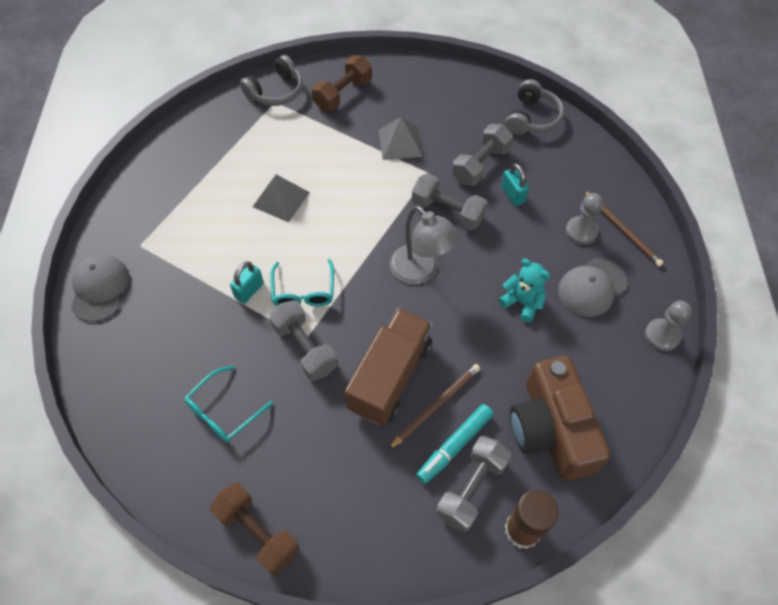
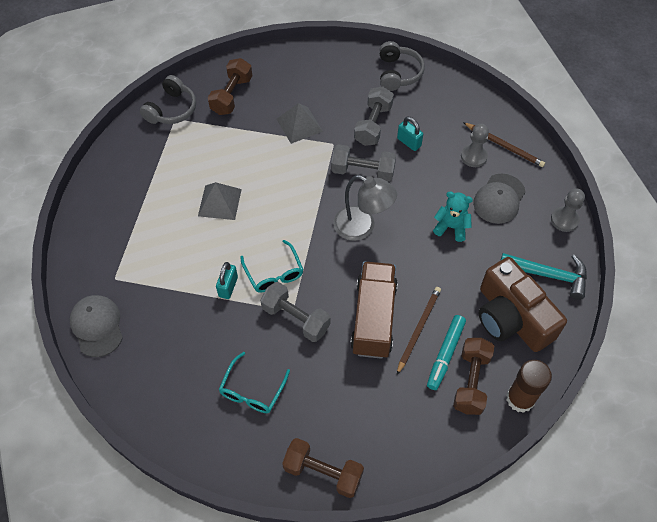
camera: 20 degrees left, 0 degrees up
(471, 488) = (471, 381): grey dumbbell -> brown dumbbell
(617, 394) = (549, 275): none -> turquoise hammer

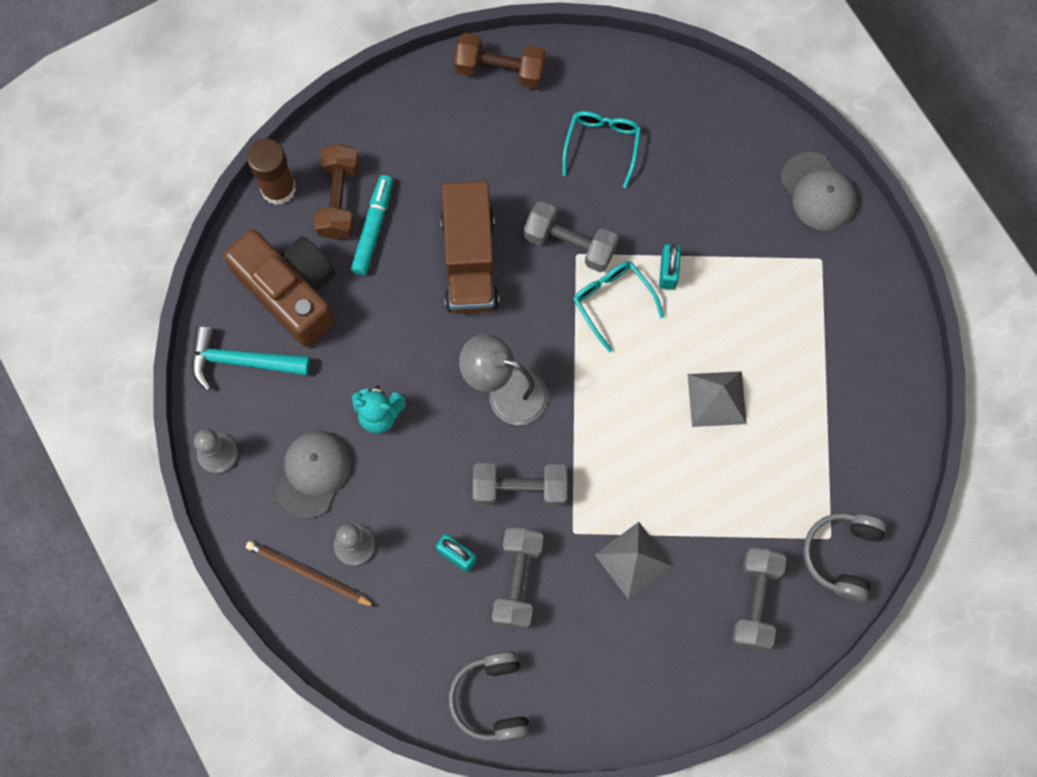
camera: 170 degrees right, 15 degrees up
(232, 95) = (755, 601): brown dumbbell -> grey dumbbell
(418, 329) = (410, 256): brown pencil -> none

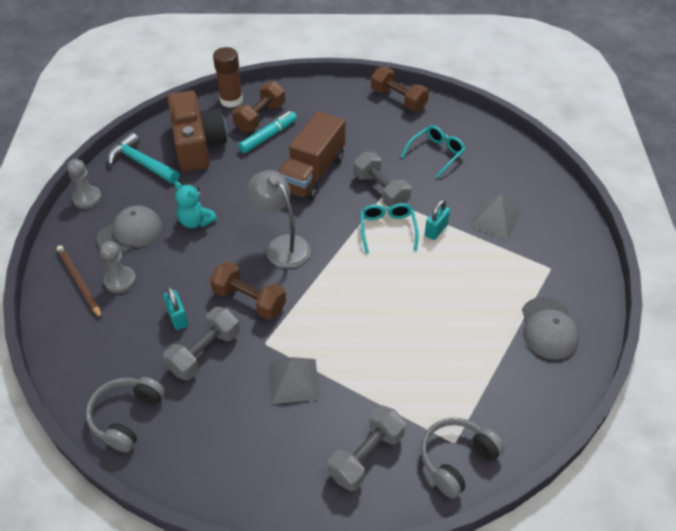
camera: 30 degrees right, 25 degrees down
(519, 488) = (249, 300): grey dumbbell -> brown dumbbell
(716, 398) = (422, 313): grey pyramid -> grey pyramid (495, 219)
(818, 192) = (569, 232): grey cap -> grey cap (548, 328)

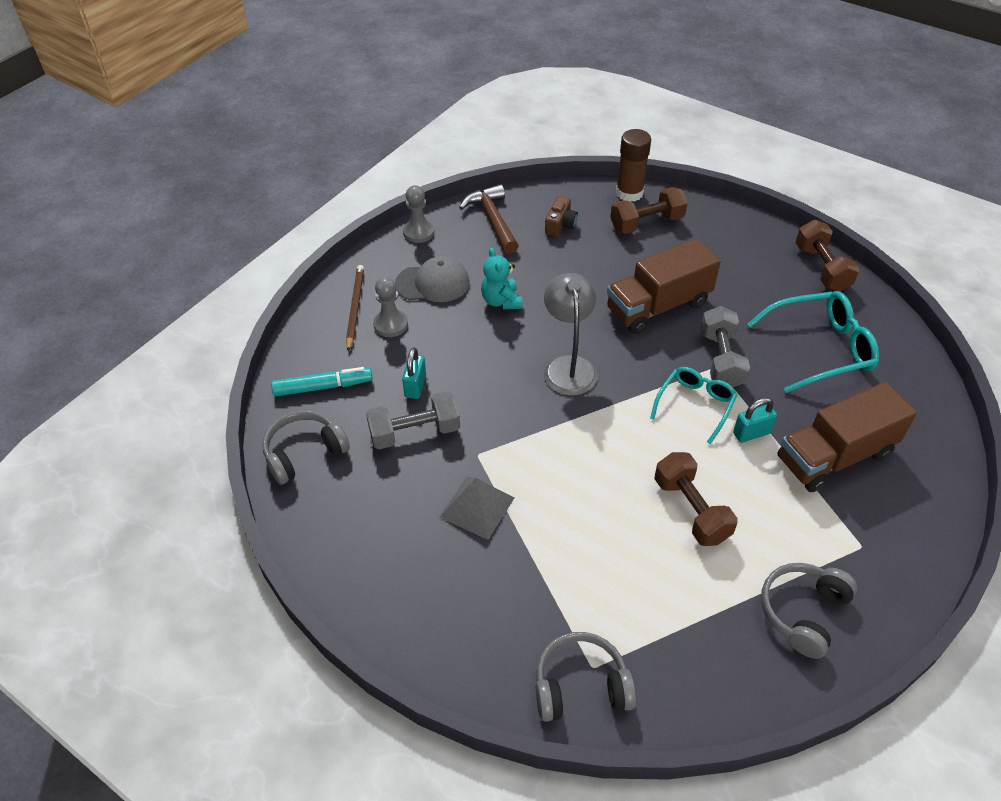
camera: 35 degrees right, 0 degrees up
(141, 163) = (492, 220): turquoise hammer -> brown hammer
(197, 144) = (560, 225): brown camera -> brown camera, size x0.44
(249, 300) = (494, 404): brown dumbbell -> brown dumbbell (691, 510)
(268, 136) = (640, 247): turquoise marker -> turquoise marker (323, 387)
(366, 456) = (491, 623): grey dumbbell -> none
(436, 154) = (819, 349): turquoise glasses -> turquoise glasses, size x1.57
(495, 219) = (835, 456): grey pyramid -> brown truck
(548, 328) = (803, 612): grey cap -> grey headphones

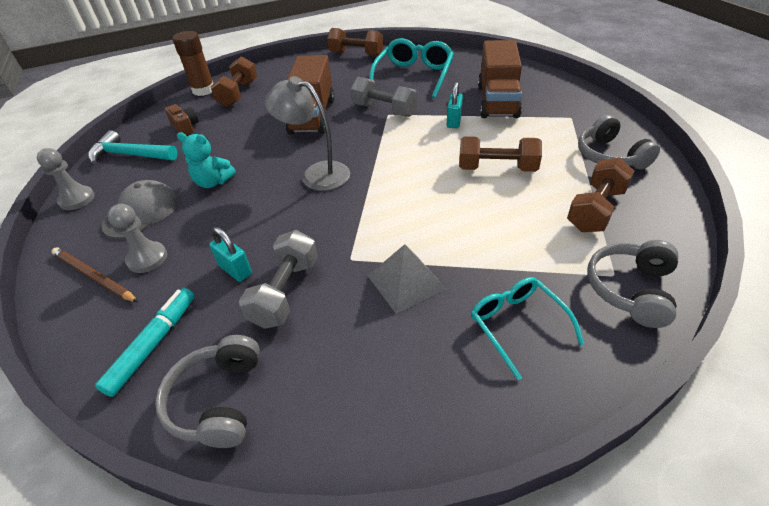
camera: 55 degrees left, 5 degrees down
(492, 220) = (130, 155): brown hammer -> turquoise hammer
(685, 625) = (595, 210): none -> brown dumbbell
(695, 405) = (411, 133): turquoise glasses -> turquoise glasses (518, 326)

